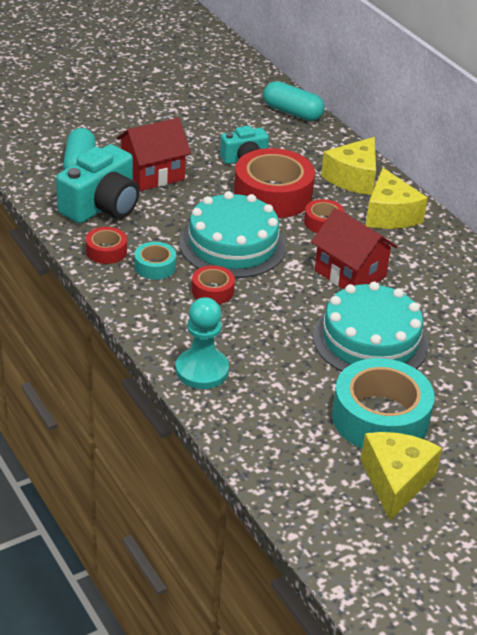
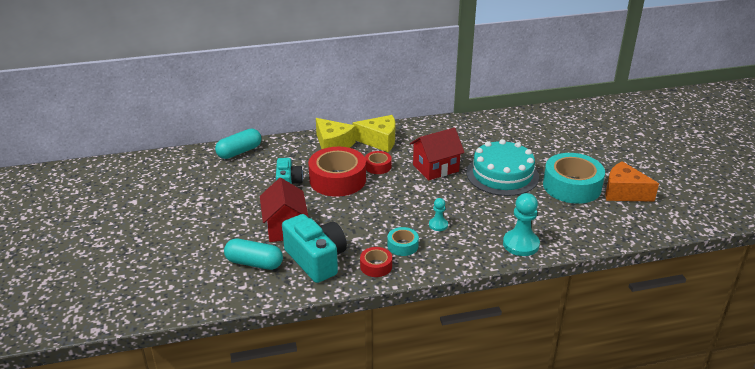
camera: 70 degrees left, 5 degrees down
(212, 291) = (438, 225): red tape -> turquoise pawn
(232, 245) = (389, 207): turquoise cake -> none
(395, 481) = (623, 192): yellow cheese -> orange cheese

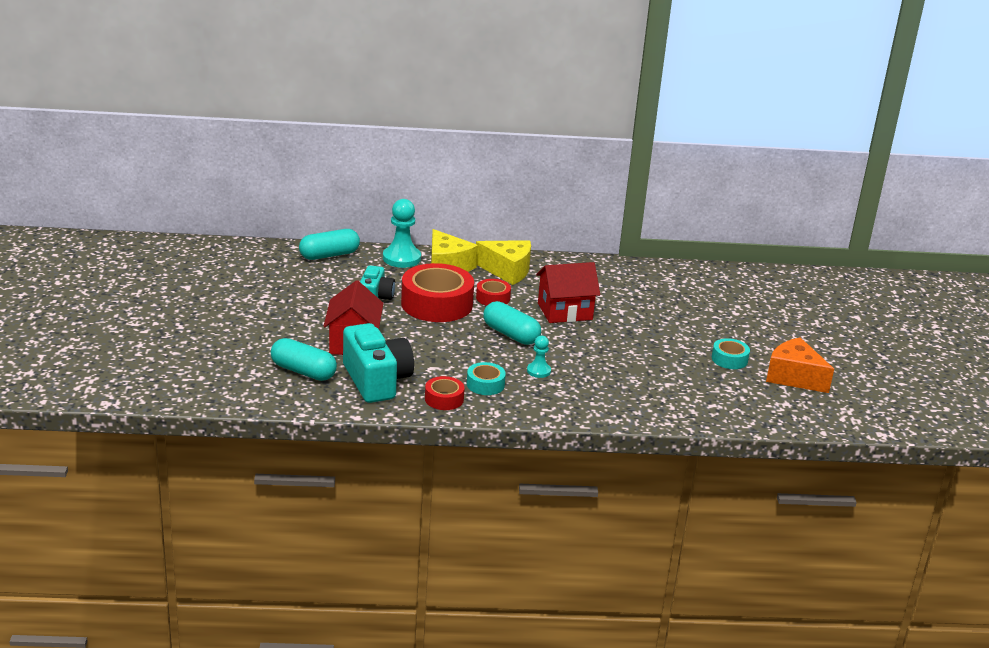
camera: 10 degrees right, 5 degrees down
(404, 196) = (511, 334): none -> turquoise capsule
(502, 175) = (646, 332): turquoise cake -> none
(521, 244) = (631, 408): turquoise pawn -> turquoise pawn (401, 258)
(571, 186) = (729, 359): turquoise tape -> turquoise tape, size x0.49

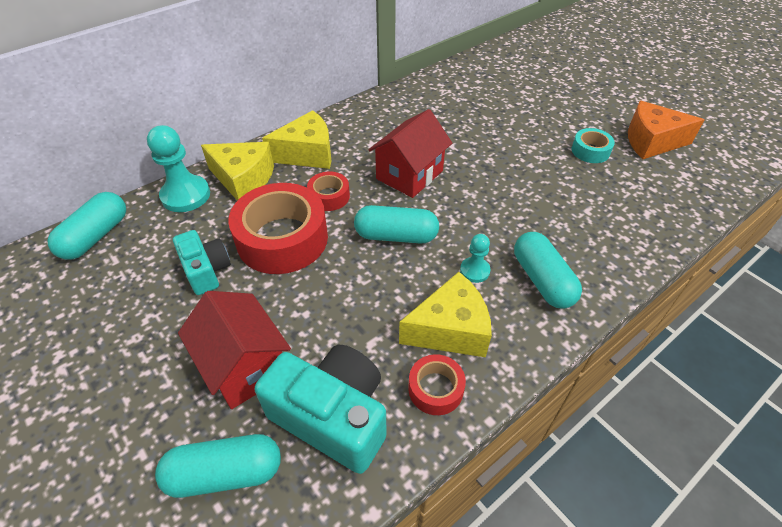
camera: 35 degrees left, 20 degrees up
(485, 384) = (450, 329): turquoise tape -> yellow cheese
(577, 395) = (542, 280): none -> turquoise capsule

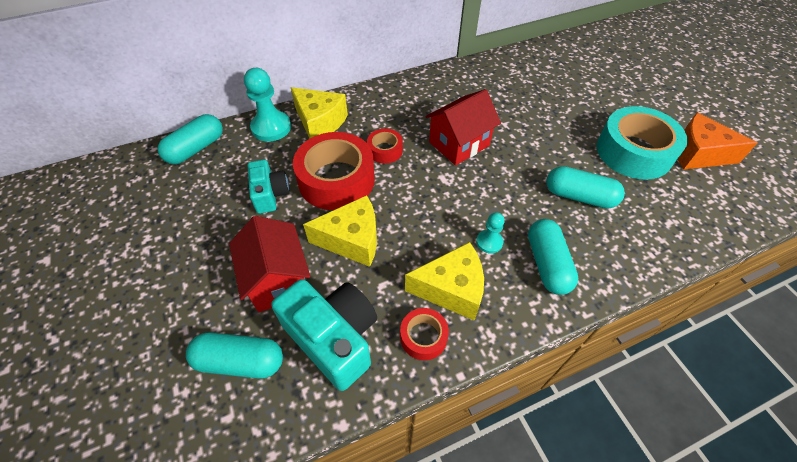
camera: 15 degrees right, 5 degrees up
(307, 154) = (378, 109): yellow cheese -> yellow cheese (352, 240)
(396, 236) = (431, 196): turquoise capsule -> turquoise capsule (579, 196)
(590, 151) = (633, 152): turquoise tape -> turquoise tape, size x2.06

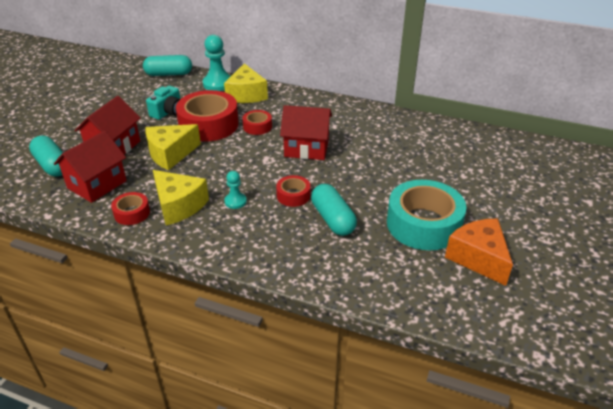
camera: 45 degrees right, 15 degrees down
(333, 338) = (97, 184): turquoise camera -> red house
(352, 240) = (170, 154): yellow cheese -> yellow cheese turned 105 degrees clockwise
(521, 198) = (293, 195): none -> red tape
(547, 264) = (248, 233): turquoise capsule -> none

